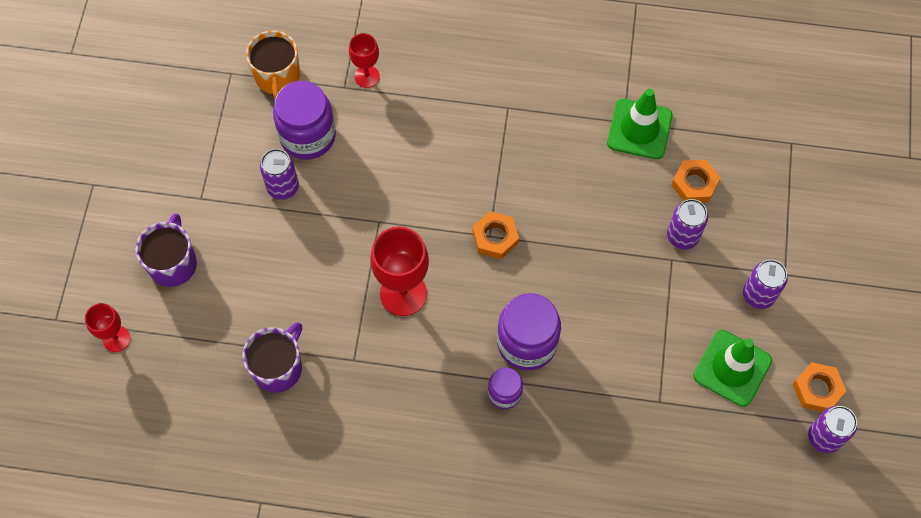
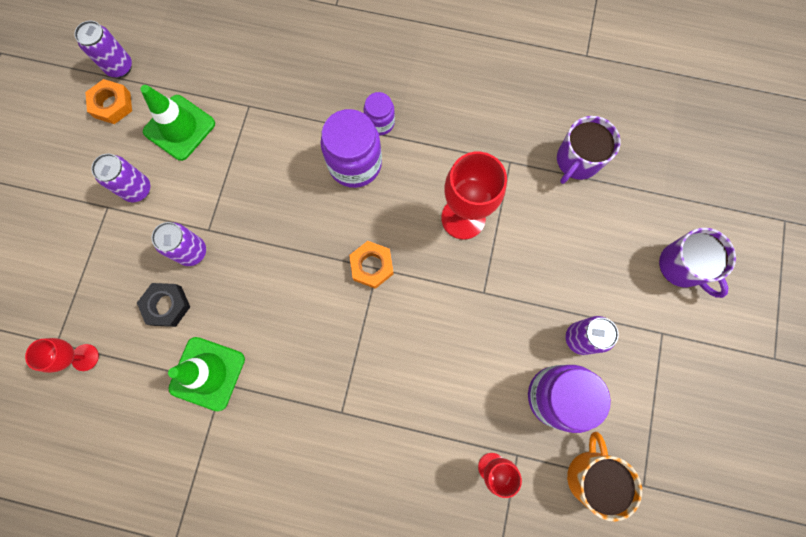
camera: 175 degrees left, 10 degrees up
(116, 339) = (725, 198): red goblet -> red goblet (85, 357)
(173, 263) = (682, 266): purple mug -> purple mug turned 45 degrees counterclockwise
(694, 184) = (167, 305): orange nut -> black nut

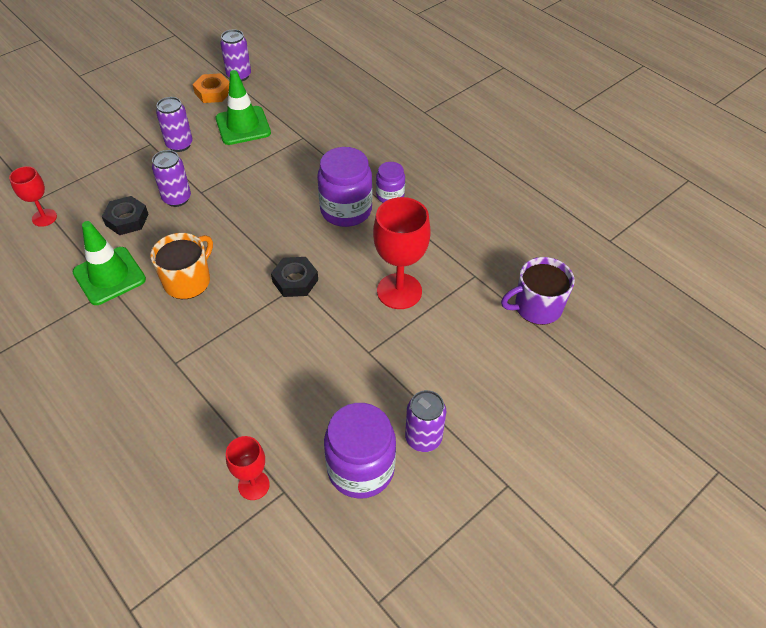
camera: 35 degrees right, 25 degrees down
(372, 266) = (295, 281): orange nut -> black nut
(591, 475) = (335, 556): orange mug -> orange mug (188, 281)
(682, 266) = (573, 443): purple mug -> none

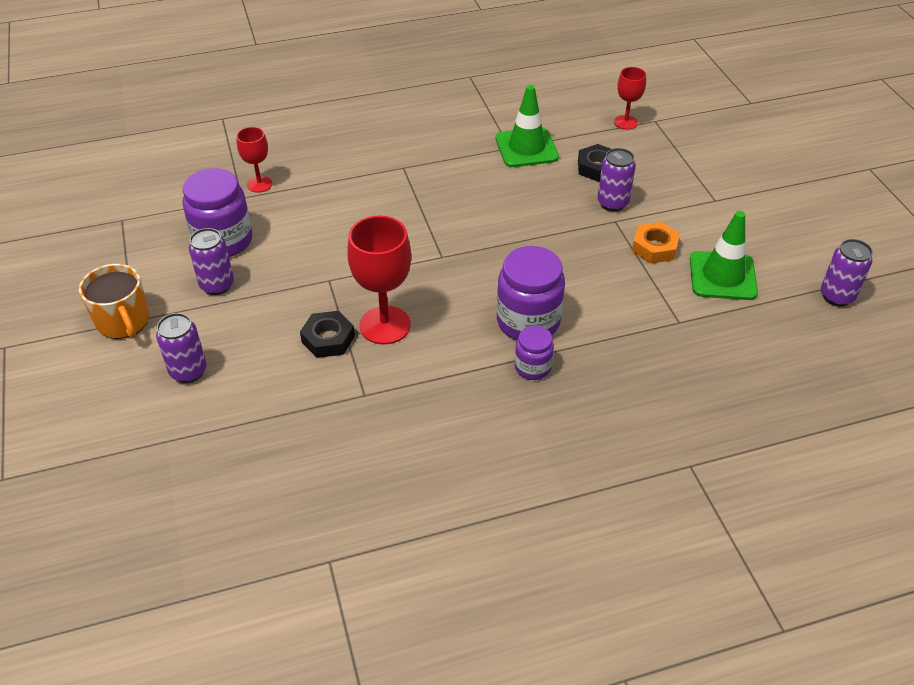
camera: 115 degrees right, 5 degrees down
(179, 144) = (705, 220): purple can -> purple can (188, 371)
(188, 281) = (491, 190): orange mug -> orange mug (123, 322)
(213, 92) = (803, 265): orange nut -> orange nut (655, 247)
(295, 281) = (448, 256): black nut -> black nut (328, 339)
(537, 307) = (286, 429): purple mug -> none

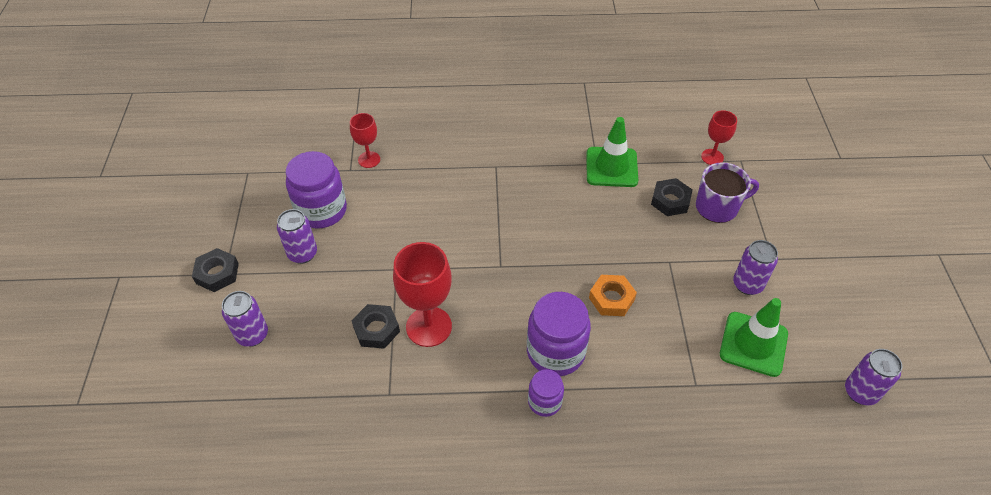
camera: 15 degrees right, 5 degrees up
(123, 322) = (217, 273): orange mug -> black nut
(612, 203) = (673, 242): purple can -> purple can (747, 284)
(646, 165) = (717, 207): none -> purple mug
(655, 247) = (697, 298): orange nut -> orange nut (611, 299)

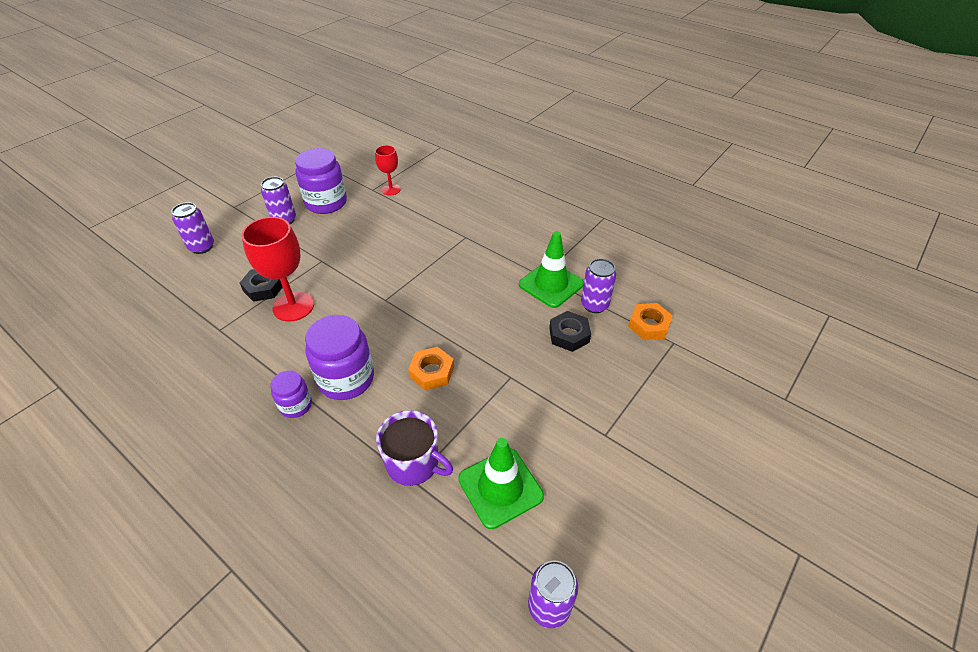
camera: 40 degrees right, 5 degrees down
(217, 273) = (230, 204): black nut -> none
(712, 157) = (649, 325): red goblet -> orange nut
(717, 207) = (605, 364): purple mug -> purple mug (414, 463)
(747, 284) = (555, 439): purple can -> purple can (594, 305)

